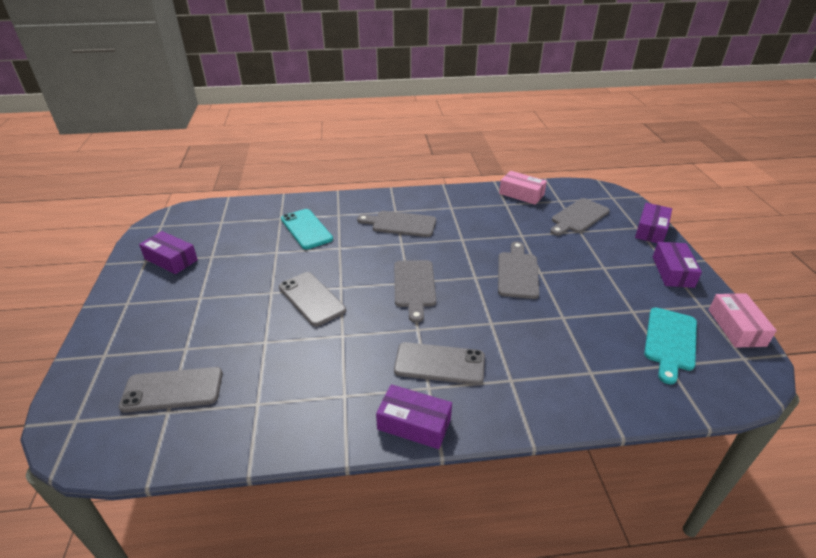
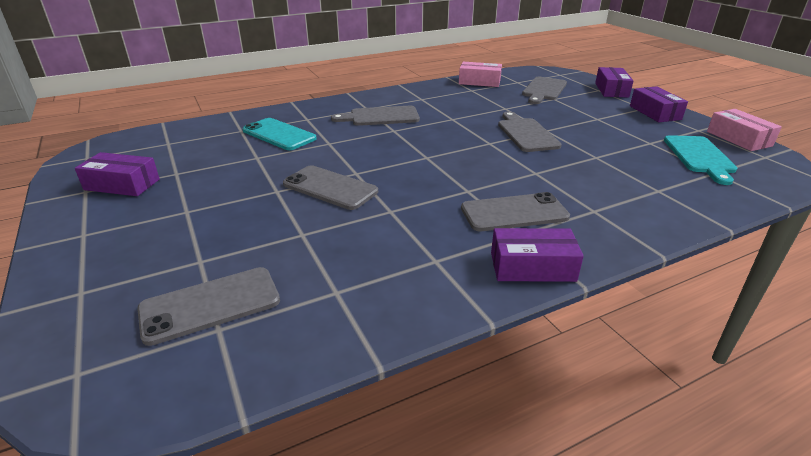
camera: 20 degrees left, 5 degrees down
(414, 286) = (435, 159): grey cutting board -> none

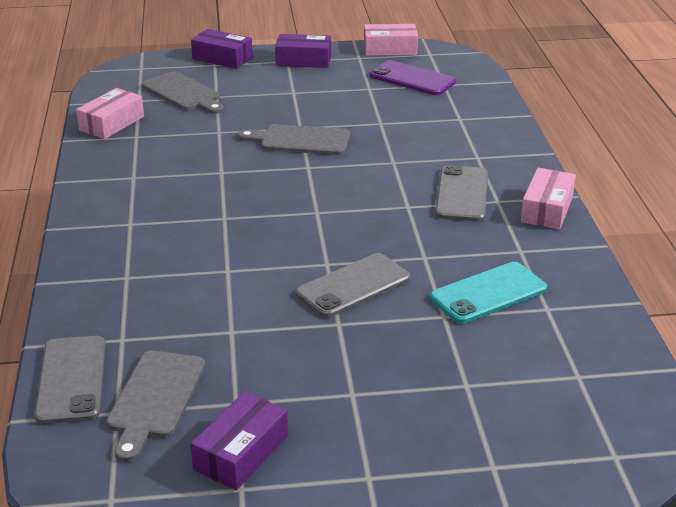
camera: 70 degrees left, 0 degrees up
(210, 305) = (542, 380): grey phone -> grey phone (71, 379)
(279, 134) = (166, 306): turquoise phone -> turquoise phone (488, 293)
(380, 117) = (171, 218): grey cutting board -> grey cutting board (155, 399)
(532, 267) = (547, 209): purple box -> pink box
(699, 157) = (412, 79): turquoise cutting board -> purple phone

